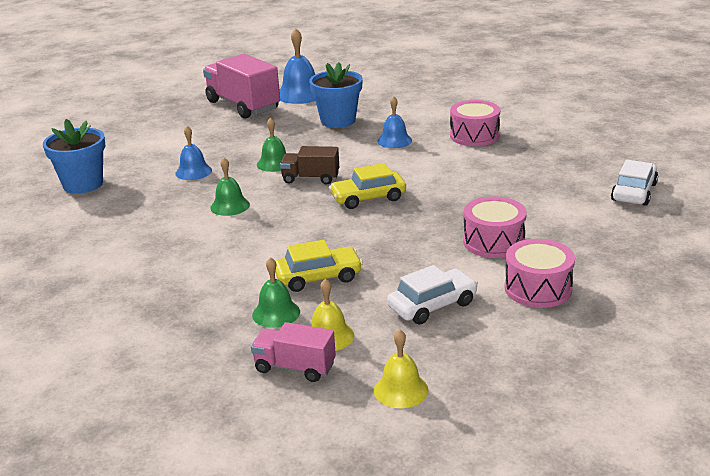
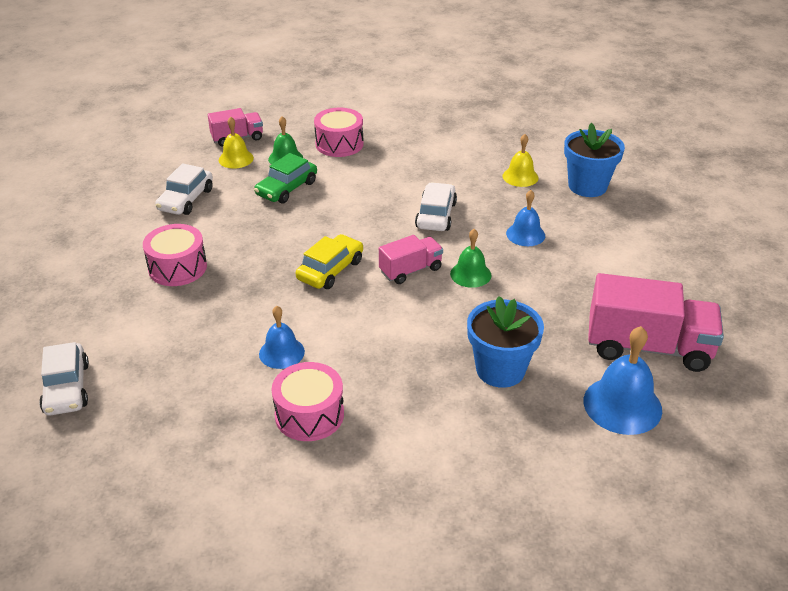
camera: 140 degrees right, 10 degrees up
(230, 206) = (436, 215): green bell -> white car
(310, 178) = (410, 270): brown truck -> pink truck
(318, 277) = (287, 188): yellow car -> green car
(394, 141) = (393, 362): blue bell -> blue bell (281, 352)
(401, 390) = (164, 149): yellow bell -> yellow bell (520, 176)
(538, 288) = (116, 239): pink drum -> pink drum (339, 144)

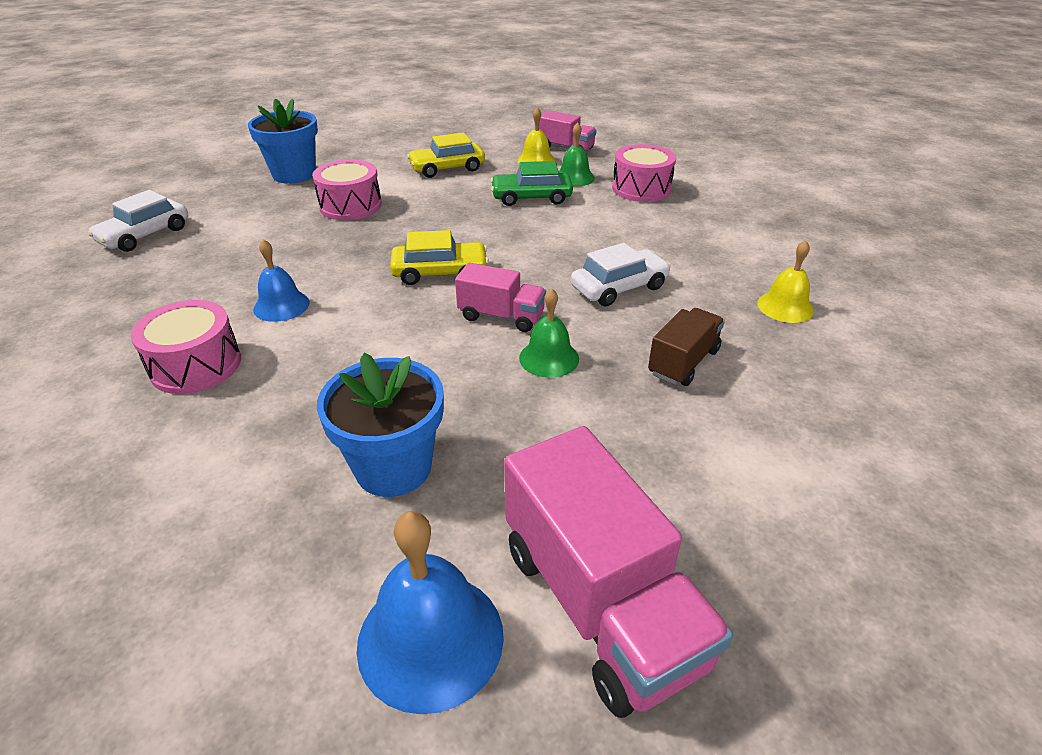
camera: 50 degrees right, 0 degrees up
(186, 199) = (447, 168): white car -> yellow car
(525, 234) = (683, 362): blue bell -> brown truck
(587, 186) = (863, 364): blue flower pot -> blue flower pot (294, 174)

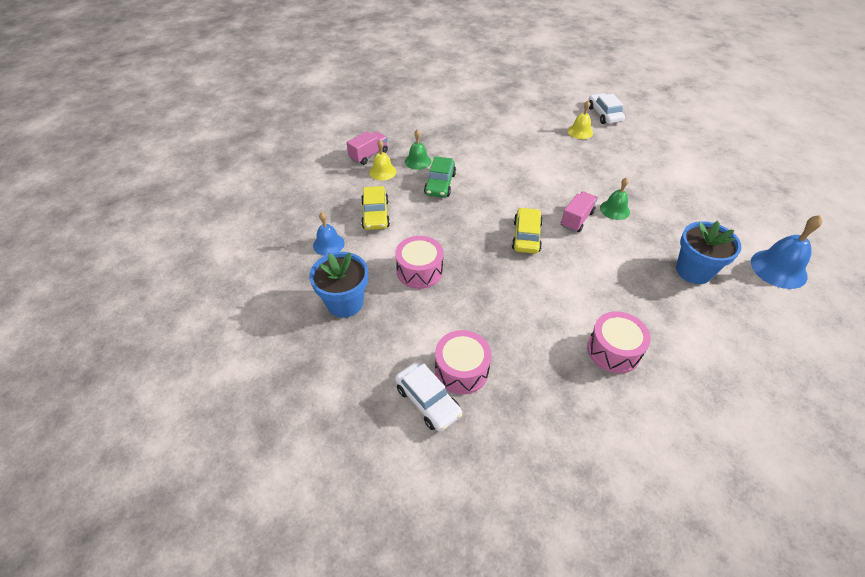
camera: 75 degrees left, 10 degrees up
(281, 305) = (552, 310): blue bell -> blue bell (328, 244)
(600, 604) = (755, 225): pink truck -> none
(619, 287) = (555, 174): white car -> white car (604, 114)
(641, 189) = (445, 140): pink drum -> pink drum (461, 370)
(683, 362) = (620, 171): brown truck -> none

